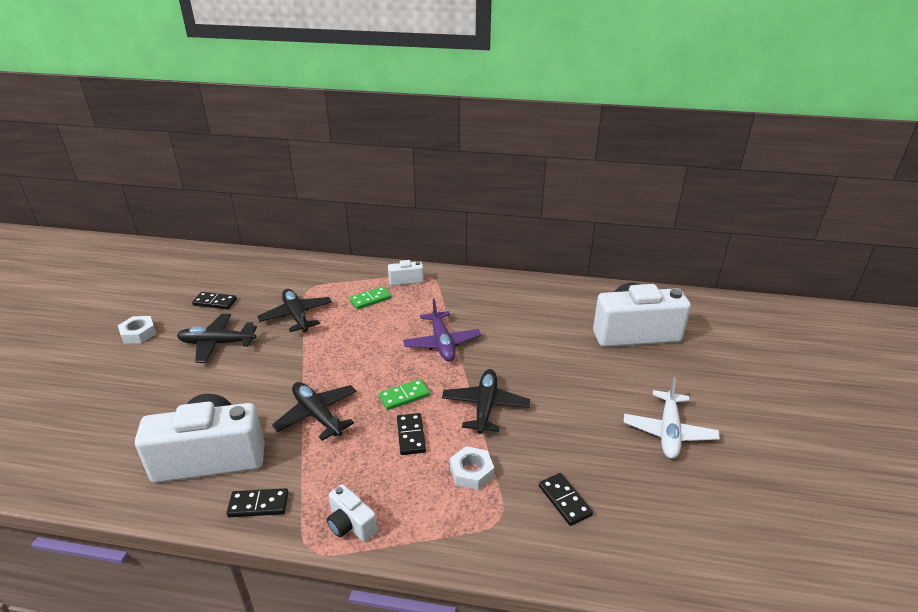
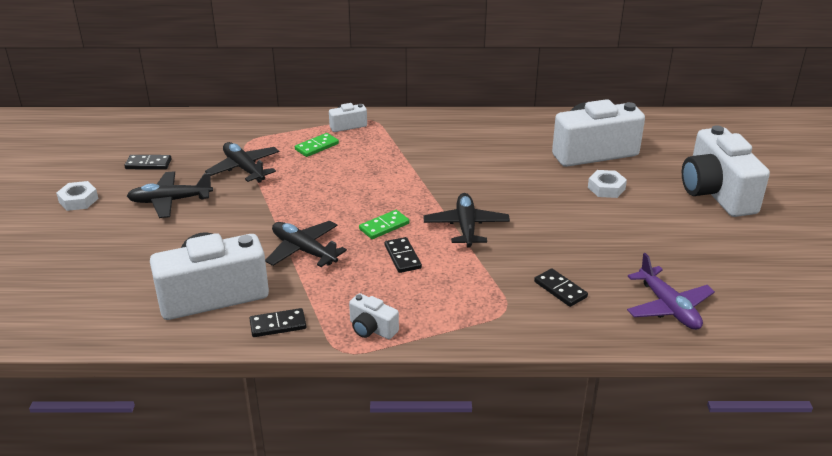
camera: 10 degrees left, 0 degrees up
(442, 343) = (405, 178): purple plane -> purple plane (668, 307)
(471, 472) = (469, 278): white nut -> white nut (606, 188)
(668, 432) = (641, 228): white plane -> none
(758, 397) = (716, 193): none -> white camera

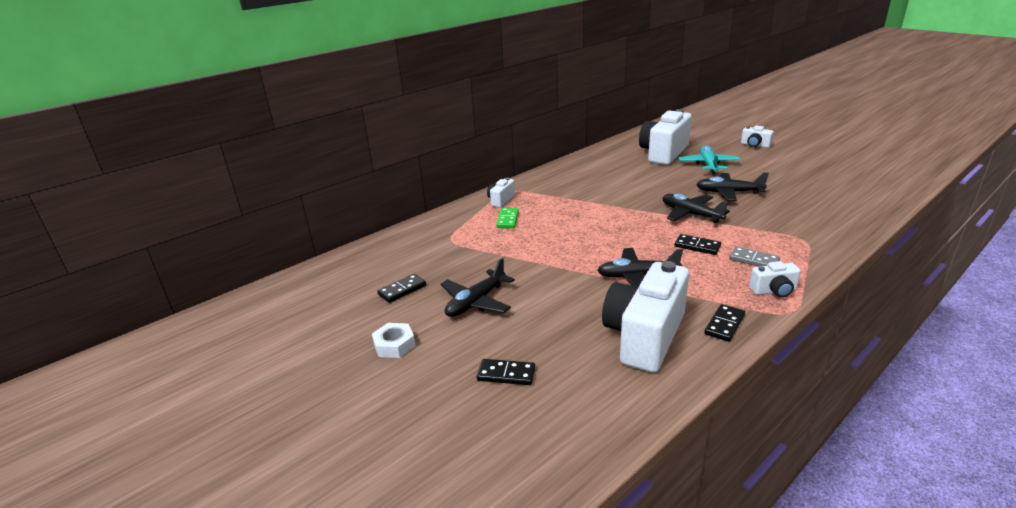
camera: 40 degrees left, 5 degrees down
(244, 169) = (486, 255): black plane -> black plane (728, 192)
(384, 226) = (650, 238): green domino -> none
(418, 297) = (753, 260): none -> grey domino
(560, 289) = (801, 216): black domino -> black domino (506, 374)
(606, 188) = (708, 165): white nut -> turquoise plane
(668, 307) = (855, 198): purple plane -> none
(716, 193) = (755, 145): white camera -> white camera, size x0.45

